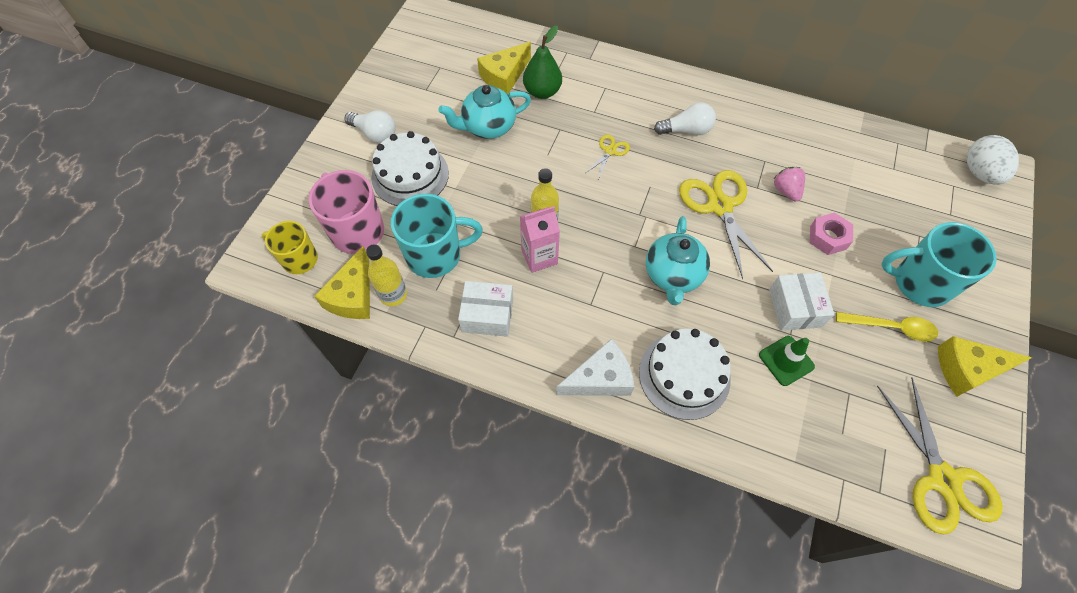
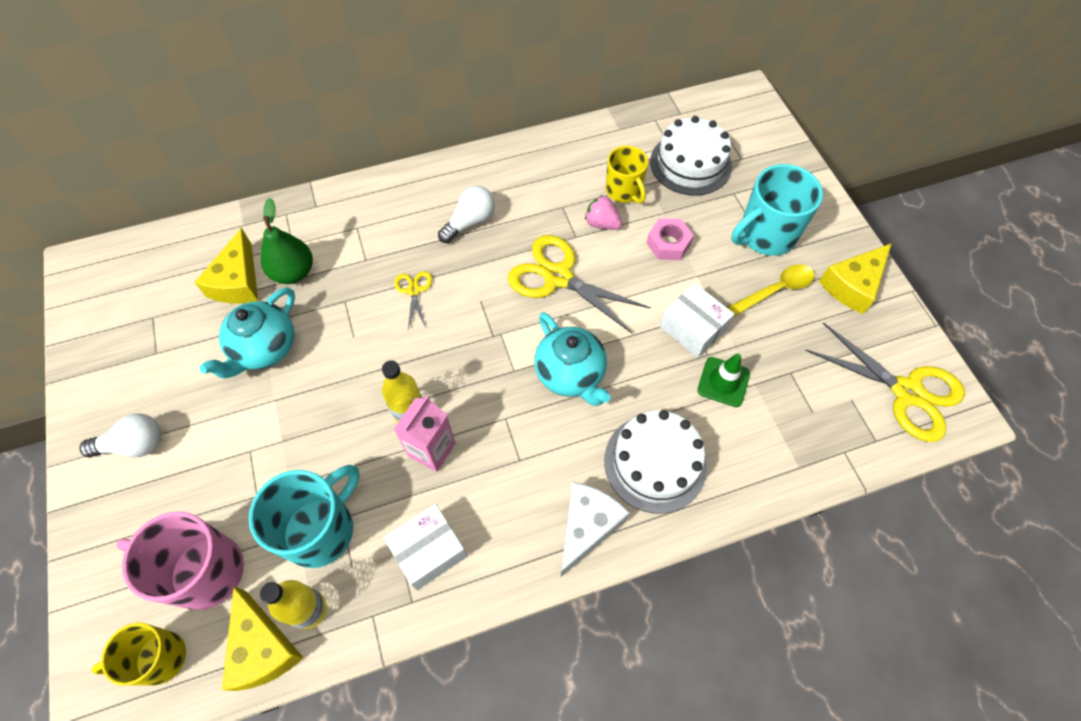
camera: 40 degrees left, 0 degrees up
(410, 175) = (217, 462): white cake -> white cake (690, 163)
(824, 179) = (624, 191): none -> yellow mug
(979, 173) = (734, 108): white egg -> none

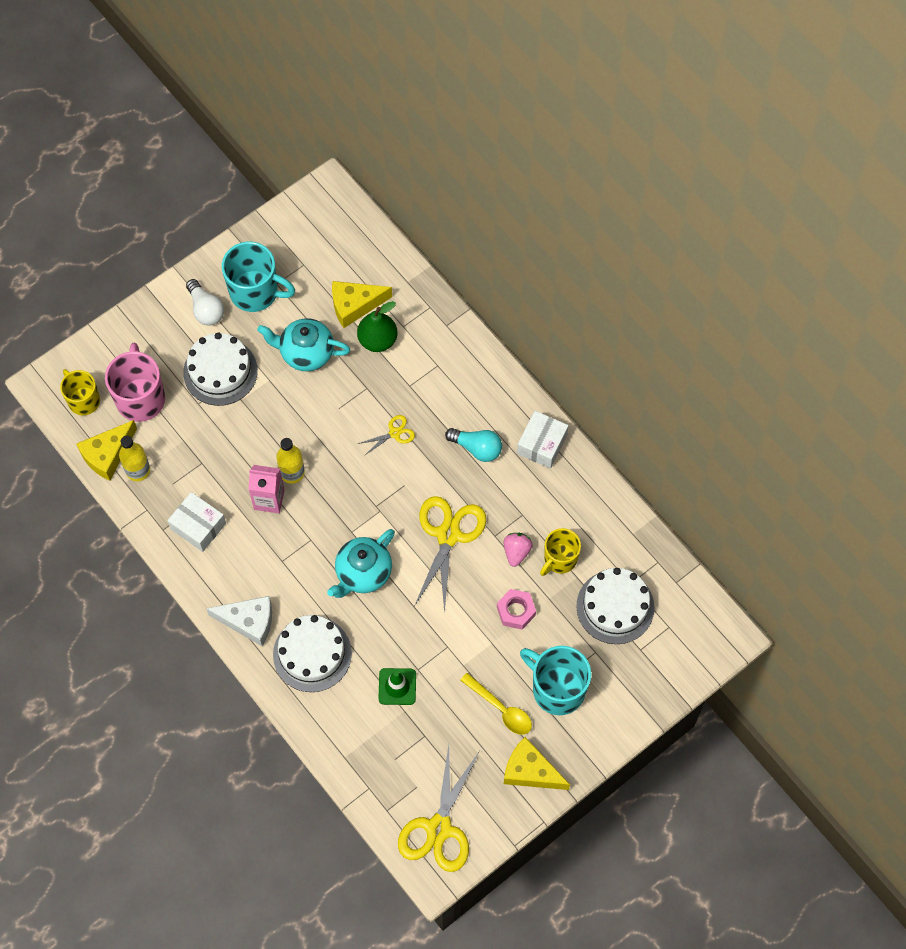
camera: 70 degrees right, 5 degrees up
(229, 454) = (220, 371): none -> white cake
(321, 529) = (189, 453): turquoise mug -> turquoise mug (255, 292)
(470, 222) = (477, 448): white light bulb -> turquoise light bulb
(693, 328) = (438, 652): white box -> white box (542, 444)

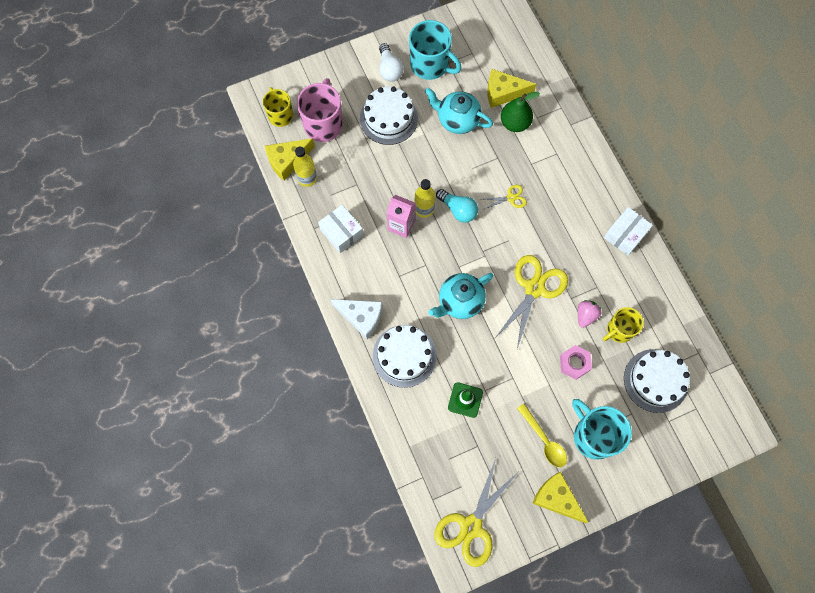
camera: 15 degrees right, 5 degrees up
(477, 448) = (573, 225): turquoise light bulb -> turquoise light bulb (458, 210)

